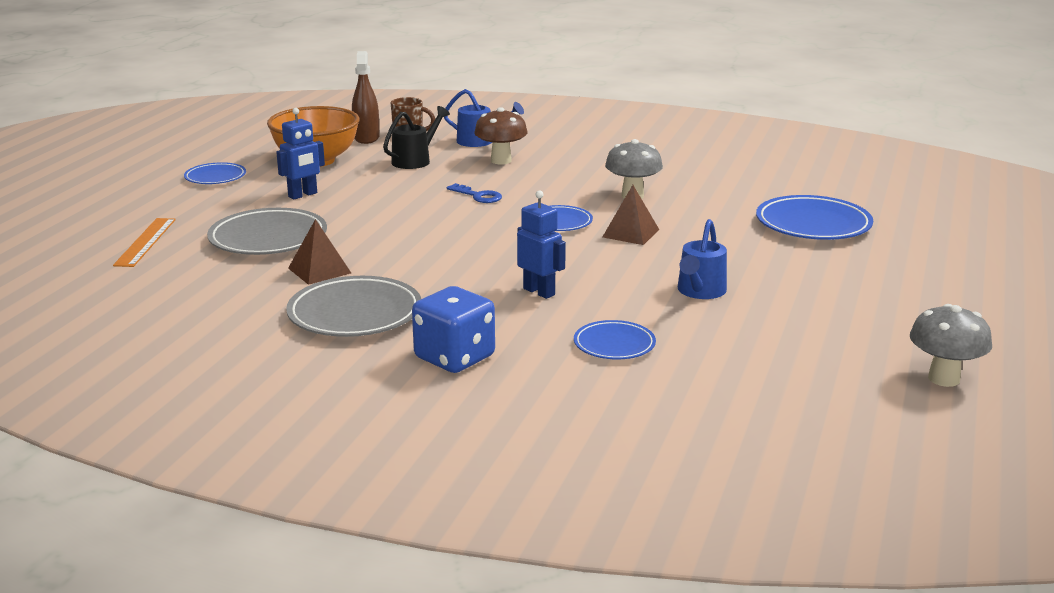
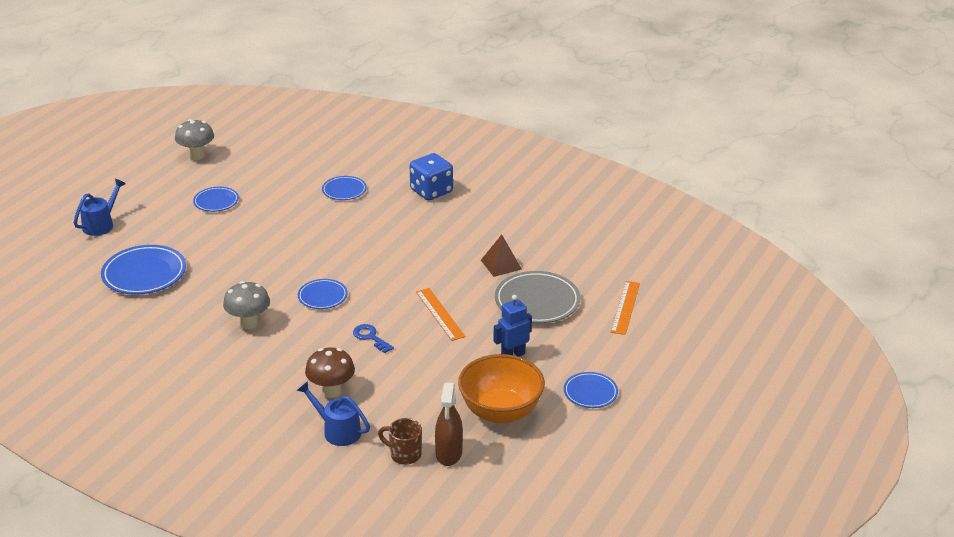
camera: 170 degrees left, 10 degrees up
(355, 314) = (481, 226): grey plate -> none
(398, 219) = (440, 314): none -> orange ruler
(415, 160) = (409, 401): black watering can -> none
(539, 292) = (367, 231): blue robot -> none
(631, 233) = (278, 279): brown pyramid -> none
(699, 292) = (272, 221): blue watering can -> blue watering can (101, 224)
(817, 310) = (216, 201): none -> blue plate

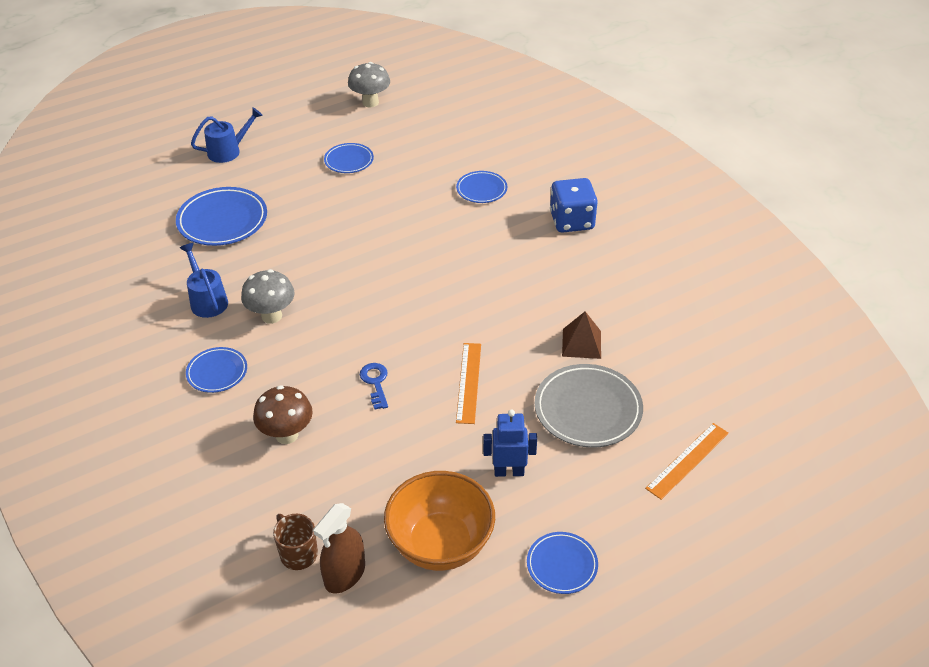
camera: 30 degrees right, 10 degrees up
(322, 296) = (365, 312): blue plate -> blue plate (217, 372)
(337, 430) = (255, 488): blue watering can -> blue watering can (207, 300)

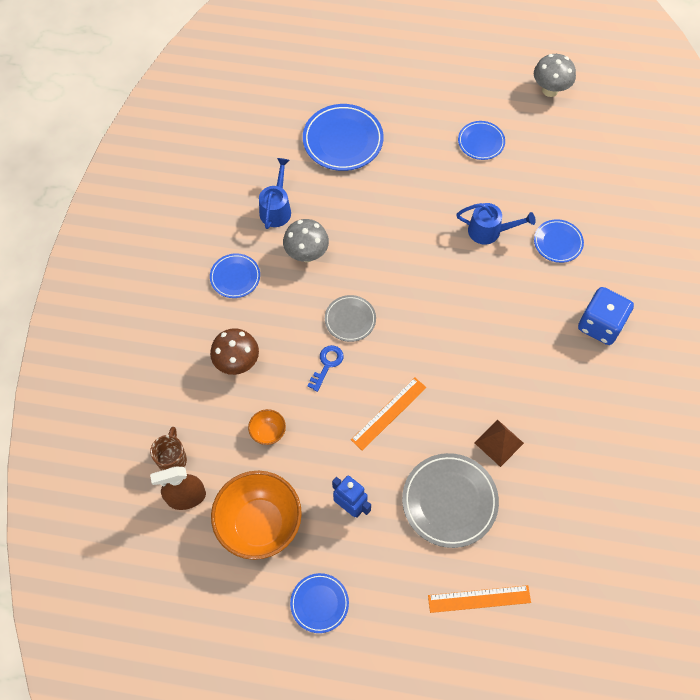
camera: 40 degrees right, 20 degrees up
(229, 151) = (401, 72): blue watering can -> blue watering can (490, 231)
(362, 338) = (350, 320): none -> grey plate
(373, 468) = (268, 432): none -> orange bowl

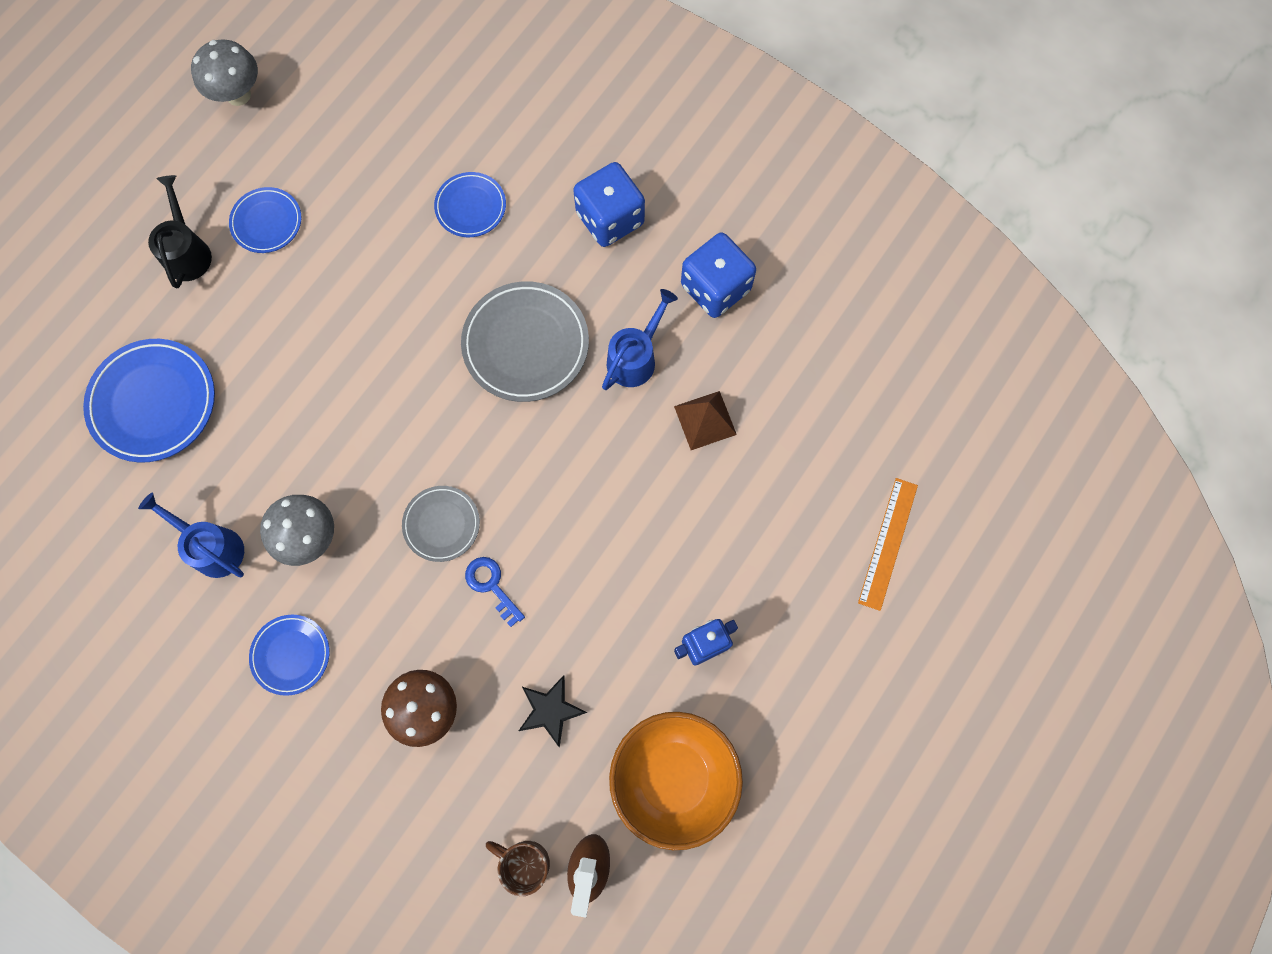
camera: 65 degrees left, 10 degrees up
(268, 432) = (550, 710): orange bowl -> black star
(319, 603) = (811, 744): blue plate -> none
(389, 413) = (601, 537): orange ruler -> none
(440, 113) = (187, 251): none -> black watering can
(449, 501) = (752, 518): grey plate -> grey plate (526, 344)
(490, 231) = (408, 281): blue watering can -> blue watering can (636, 357)
(593, 410) = (715, 288): none -> blue dice

